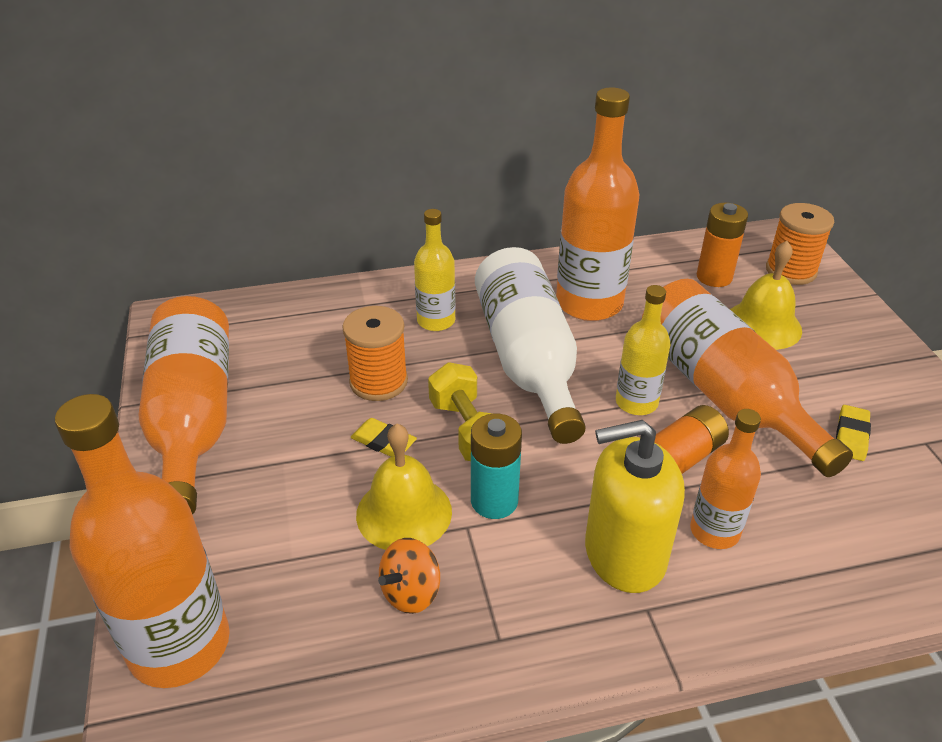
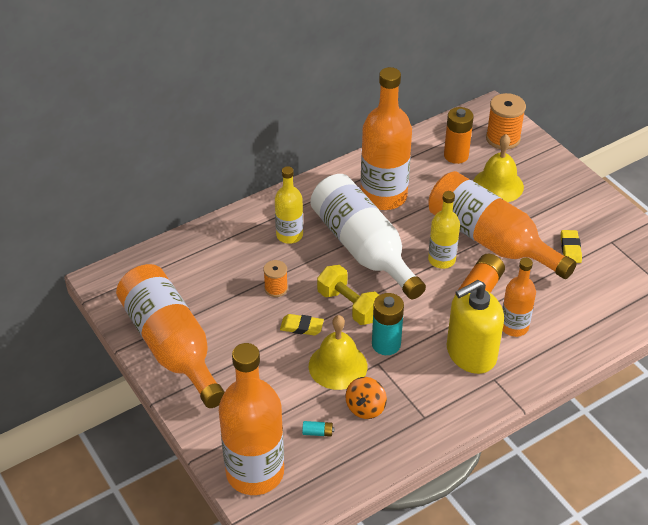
camera: 20 degrees left, 5 degrees up
(314, 609) = (318, 432): none -> turquoise battery
(378, 382) = (276, 288): orange spool -> orange spool, size x0.59

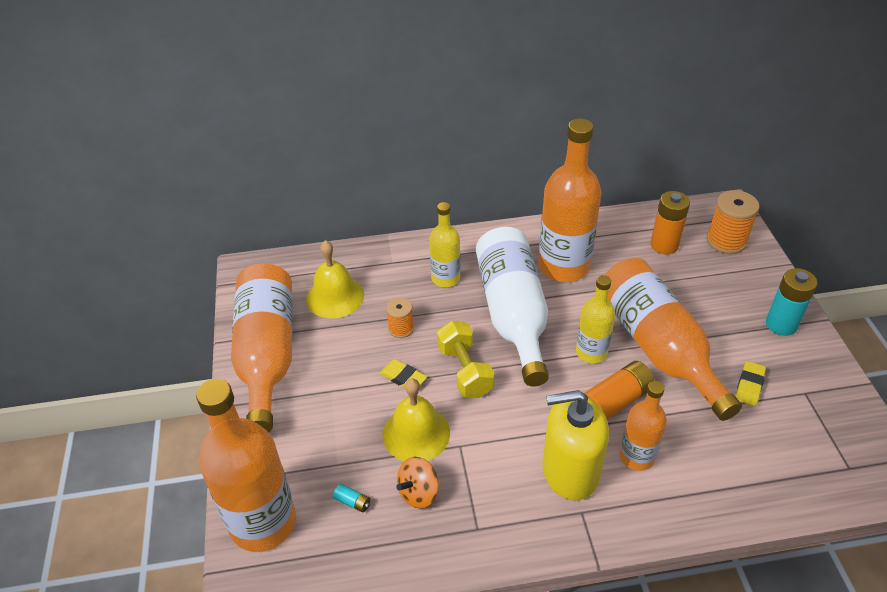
camera: 25 degrees right, 0 degrees up
(386, 344) = (480, 427): turquoise battery -> turquoise battery (781, 324)
(498, 185) = (696, 289): yellow bell -> yellow bell (335, 296)

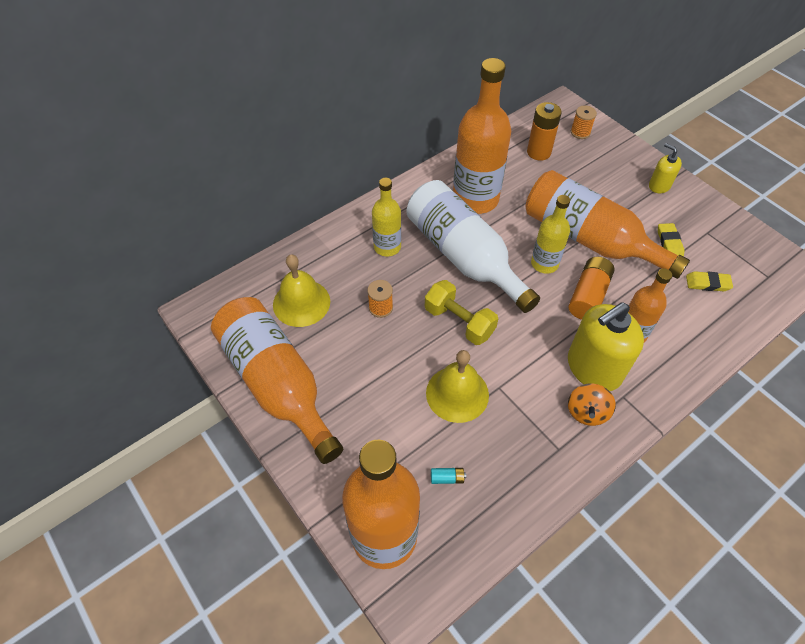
camera: 30 degrees left, 10 degrees up
(403, 377) = (413, 350): yellow eraser -> yellow eraser (707, 283)
(418, 492) = (494, 443): orange spinning top -> orange spinning top (587, 412)
(726, 241) = (580, 132): orange spool -> orange spool, size x0.59
(781, 324) = (659, 186): turquoise battery -> yellow soap dispenser

